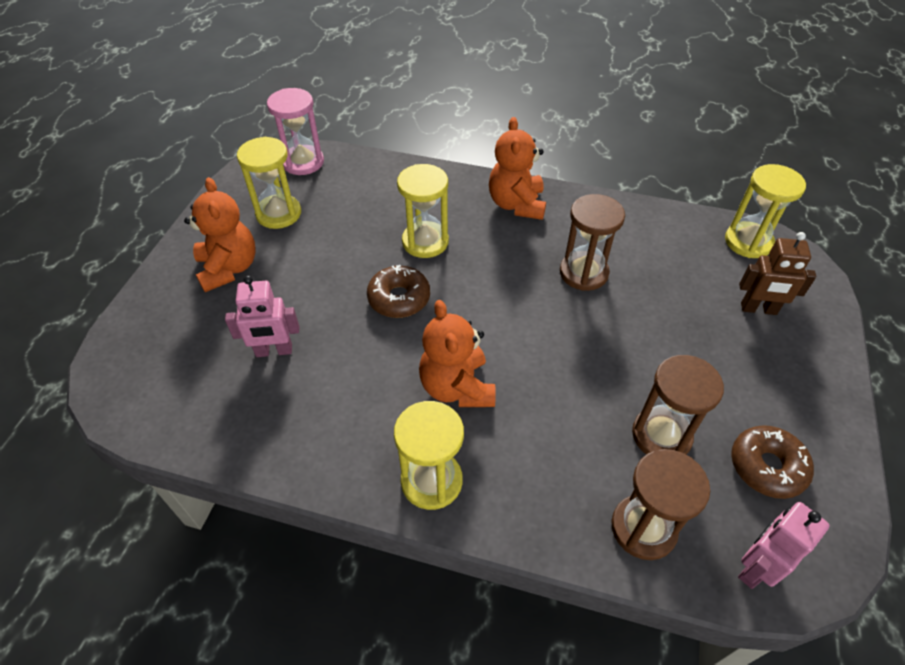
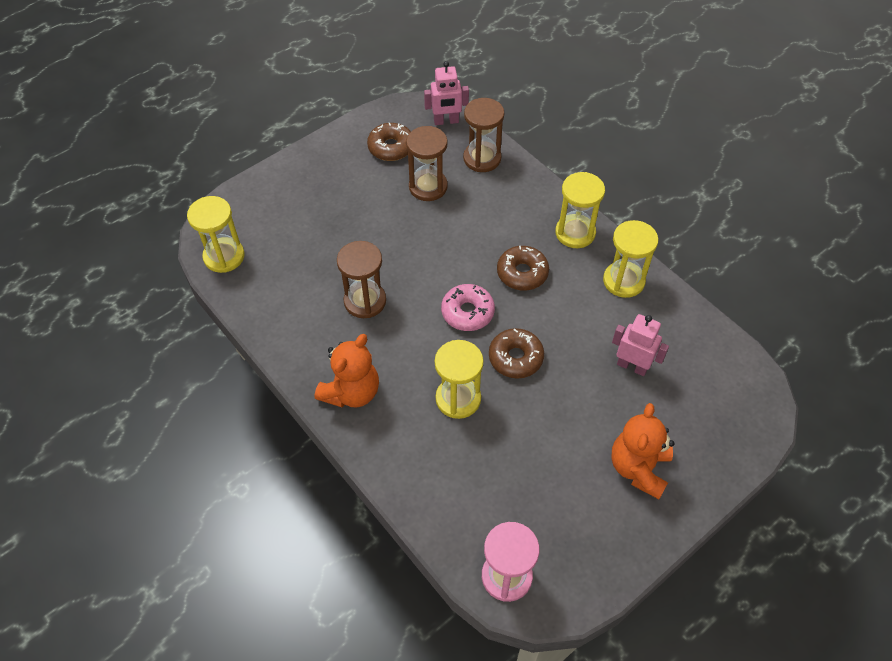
camera: 145 degrees left, 5 degrees up
(278, 214) = (567, 511): yellow hourglass -> yellow hourglass (623, 281)
(457, 387) = (522, 273): orange teddy bear -> brown donut
(479, 314) = (467, 312): none -> pink donut
(758, 309) = (284, 214): brown robot -> none

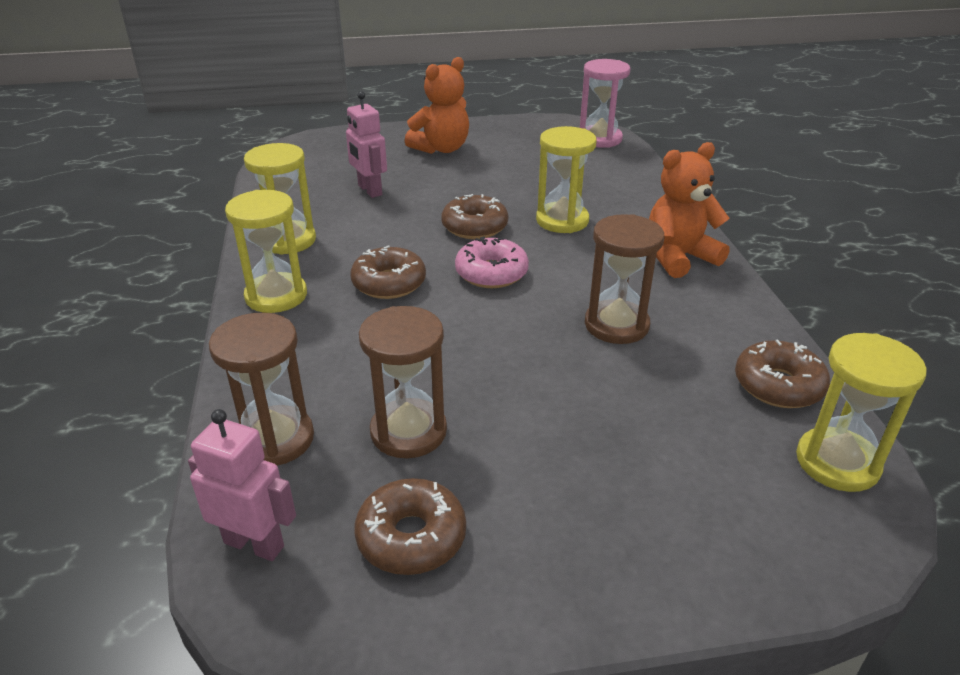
camera: 150 degrees left, 20 degrees down
(259, 294) = (778, 385): none -> brown donut

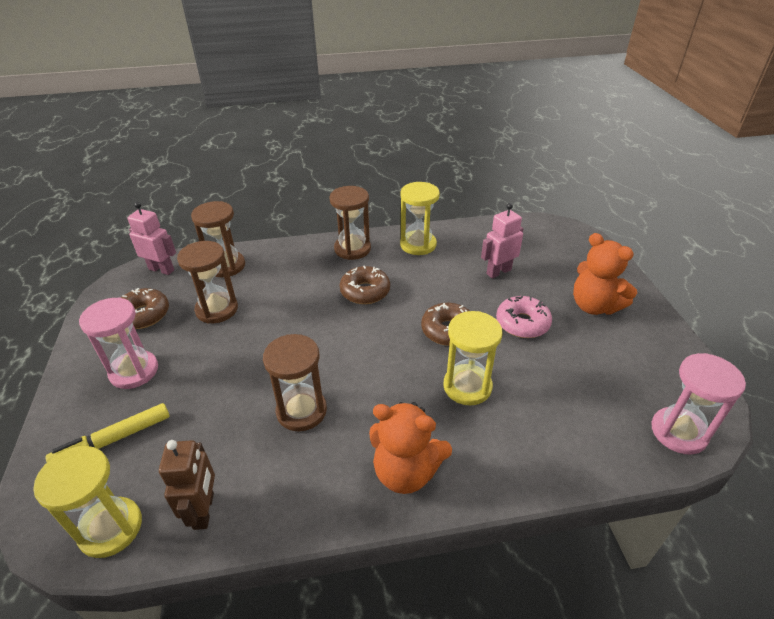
camera: 90 degrees right, 5 degrees up
(254, 544) = (161, 269): pink robot -> pink robot turned 90 degrees counterclockwise
(276, 296) = (352, 249): yellow hourglass -> brown hourglass
(491, 273) = (377, 341): pink donut -> pink donut (522, 323)
(566, 511) = (134, 371): none -> pink hourglass
(679, 257) = (406, 471): orange teddy bear -> orange teddy bear turned 135 degrees clockwise
(709, 498) = (113, 440): none -> yellow marker
(778, 385) = (204, 511): brown donut -> brown robot

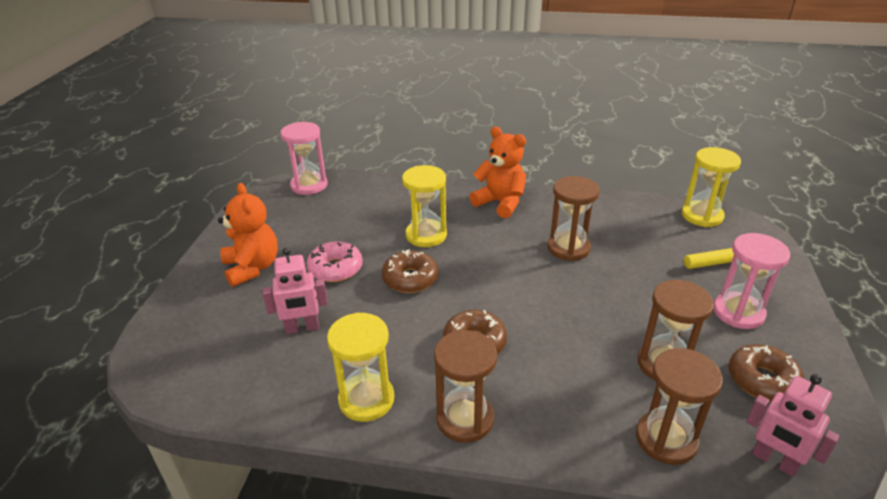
camera: 160 degrees left, 5 degrees down
(204, 511) = (640, 212): brown robot -> none

